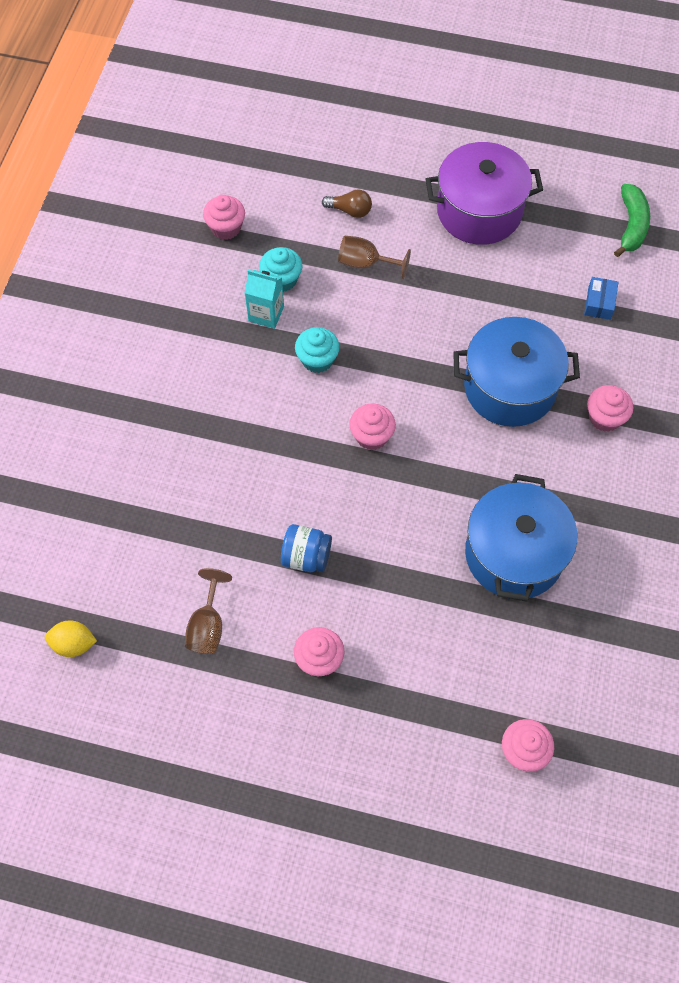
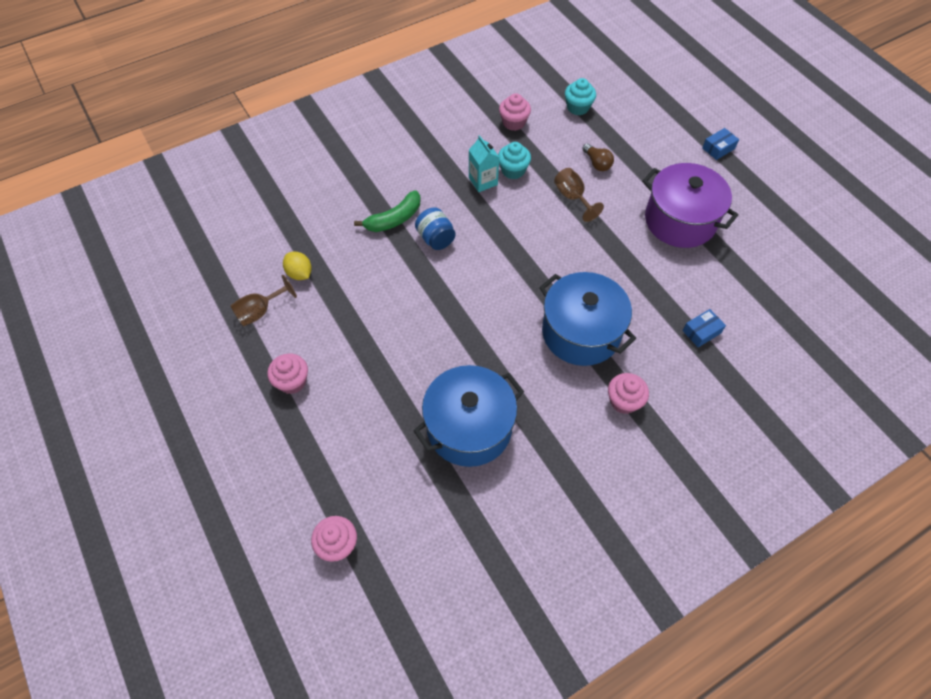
camera: 45 degrees right, 5 degrees down
(74, 644) = (190, 262): yellow lemon -> yellow lemon (299, 273)
(306, 557) = (351, 322): blue jar -> blue jar (436, 238)
(317, 360) = (482, 226): turquoise cupcake -> turquoise cupcake (578, 107)
(371, 436) = (464, 290): pink cupcake -> none
(437, 111) = (718, 148): none -> blue box
(631, 225) = (781, 304): green banana -> green banana (394, 219)

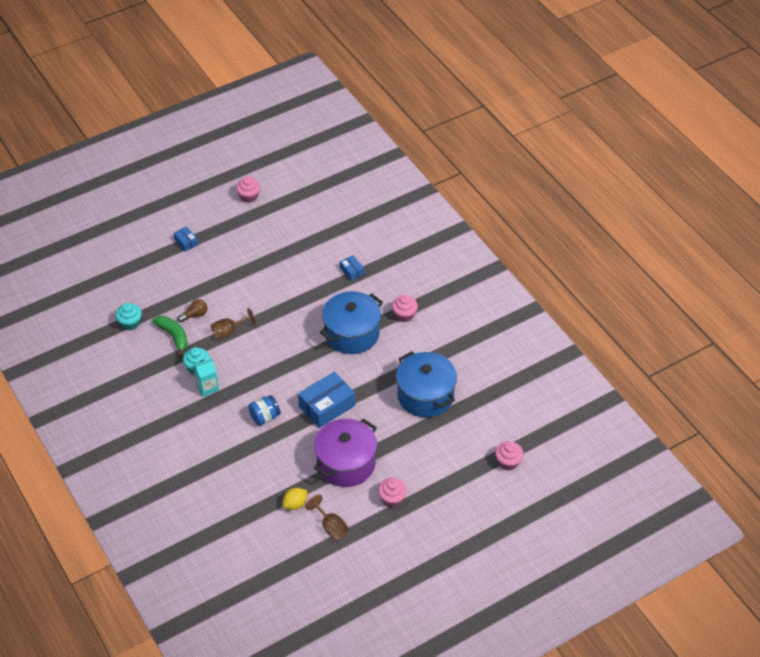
camera: 90 degrees left, 10 degrees down
(394, 219) = (243, 445): green banana -> green banana (174, 336)
(452, 304) = (327, 406): none -> blue box
(513, 123) = (143, 366): pink cupcake -> pink cupcake (249, 197)
(680, 220) = (256, 272): purple pot -> purple pot (346, 463)

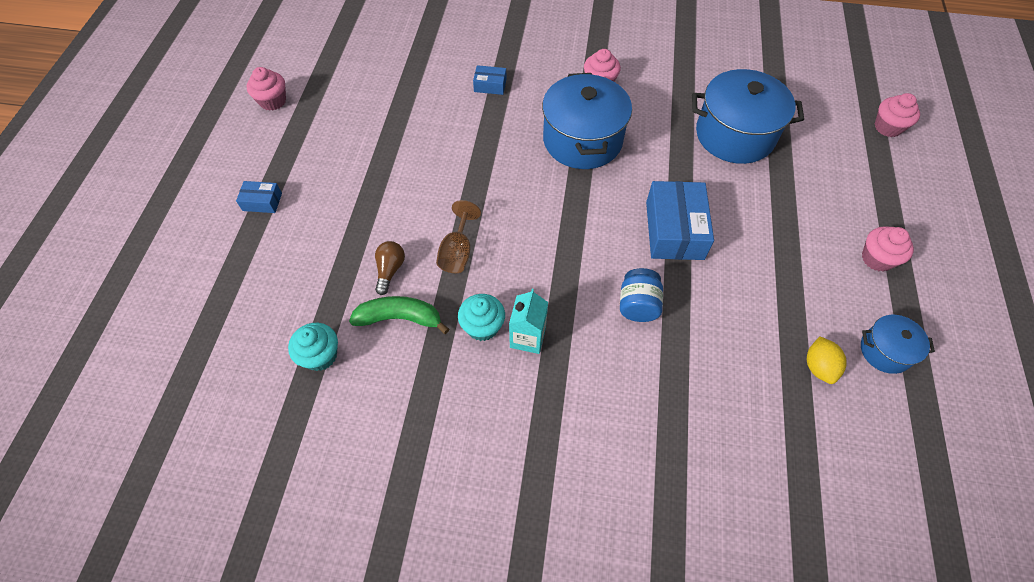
camera: 50 degrees left, 10 degrees up
(331, 527) = (885, 351): brown goblet -> blue pot
(346, 463) = (785, 269): purple pot -> none

